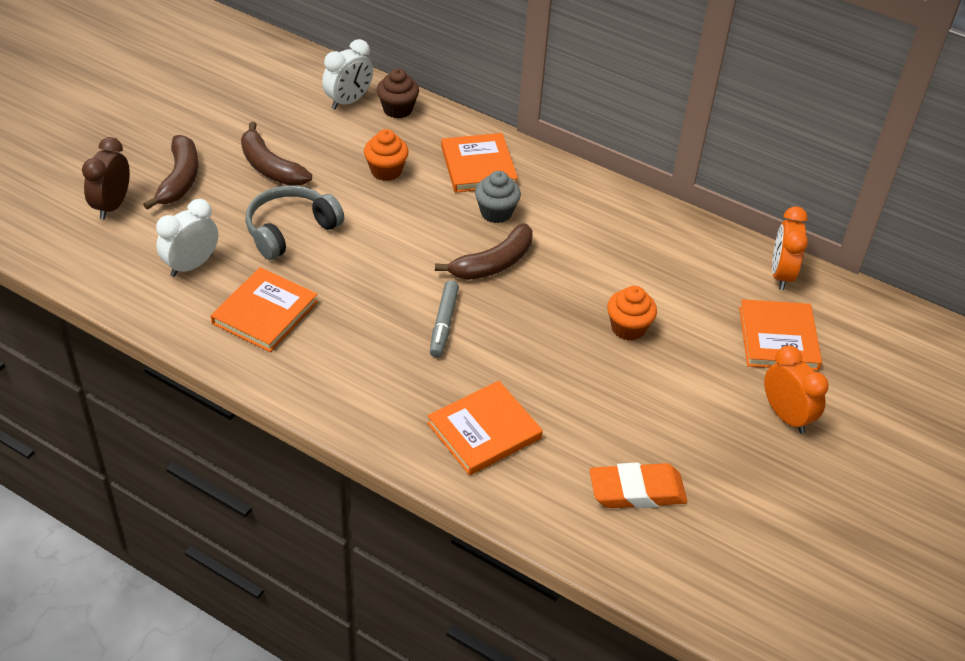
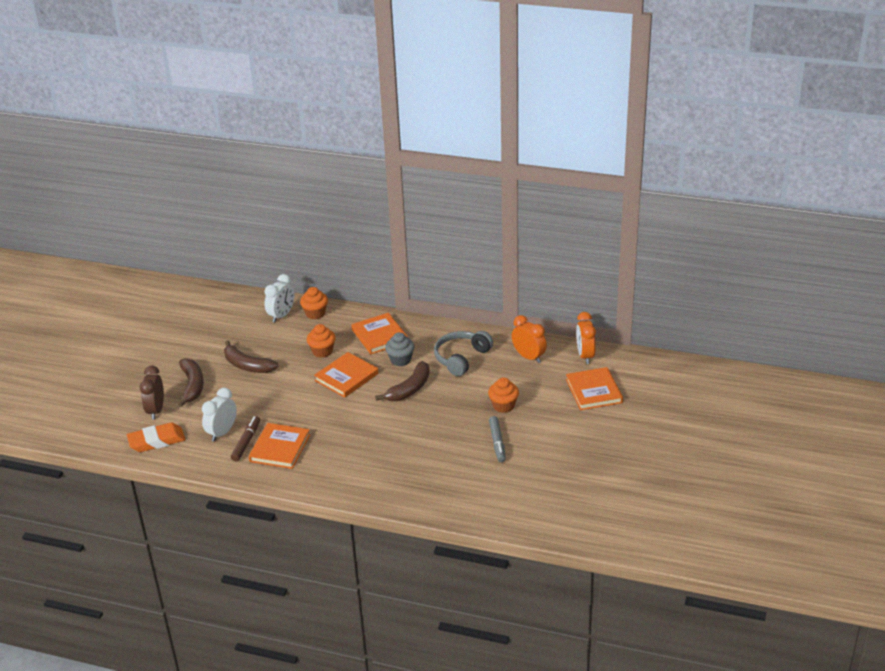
camera: 10 degrees left, 10 degrees down
(220, 290) = (246, 442): none -> brown marker
(290, 230) = (276, 399): grey headphones -> grey headphones (461, 358)
(397, 109) = (315, 313): brown cupcake -> orange cupcake
(444, 324) = (392, 429): grey marker -> grey marker (497, 442)
(484, 431) = (437, 480): orange book -> orange book (346, 377)
(636, 491) = (537, 490): orange eraser -> orange eraser (156, 441)
(786, 416) = (610, 431): orange clock -> orange clock (529, 357)

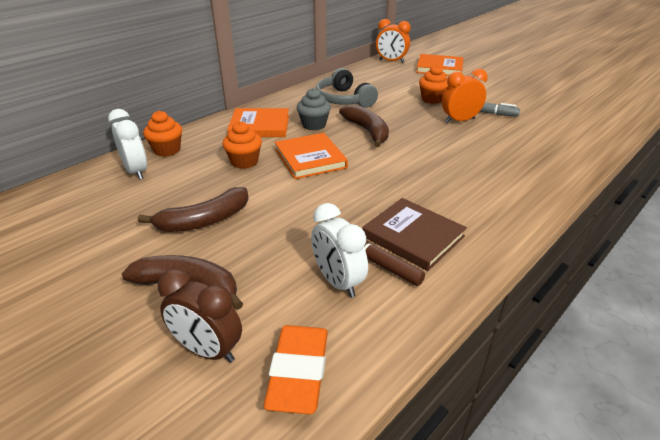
camera: 65 degrees left, 0 degrees up
(280, 448) = (413, 236): orange book -> brown book
(529, 357) = (372, 77): orange clock -> orange clock (459, 120)

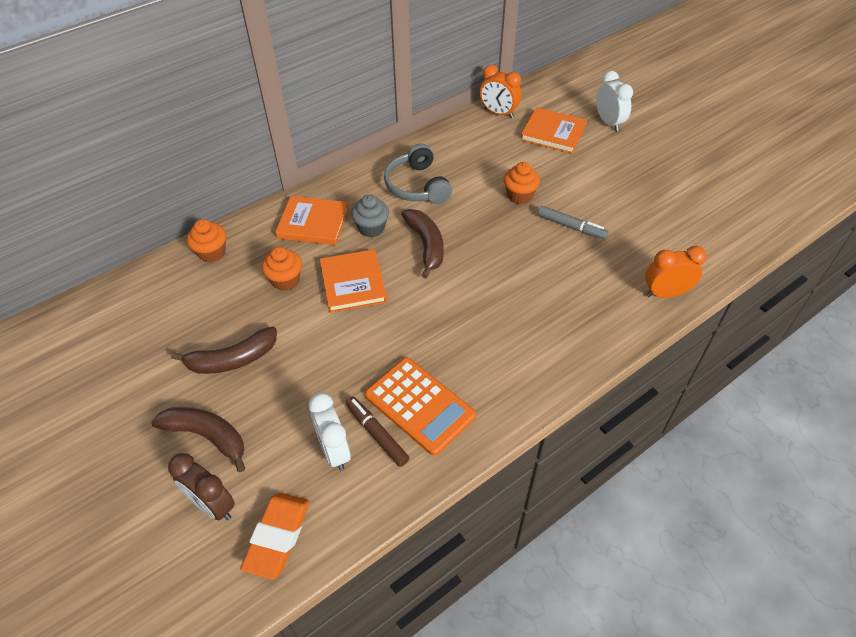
camera: 10 degrees right, 15 degrees up
(136, 171) = (178, 282): white clock -> white clock (609, 122)
(413, 236) = (419, 406): brown book -> orange calculator
(459, 120) = (536, 238): orange clock -> orange clock (665, 293)

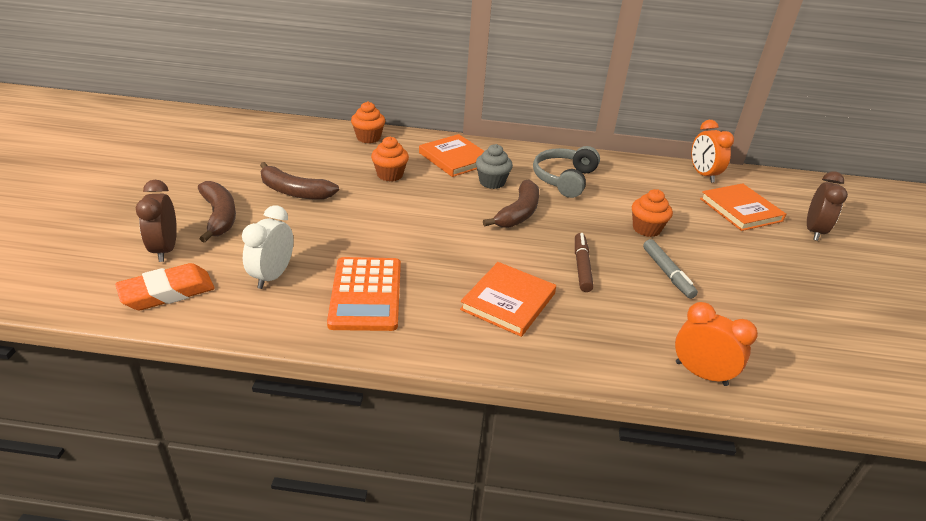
camera: 40 degrees right, 15 degrees down
(353, 283) = (431, 202): orange book -> orange book (508, 301)
(376, 434) = (312, 288): brown marker -> brown marker (581, 266)
(609, 122) = (814, 231): white clock -> brown clock

